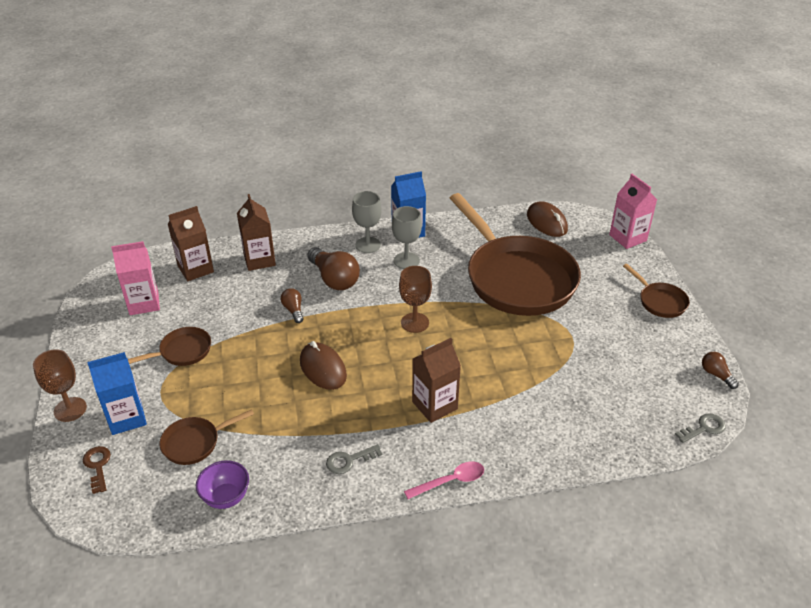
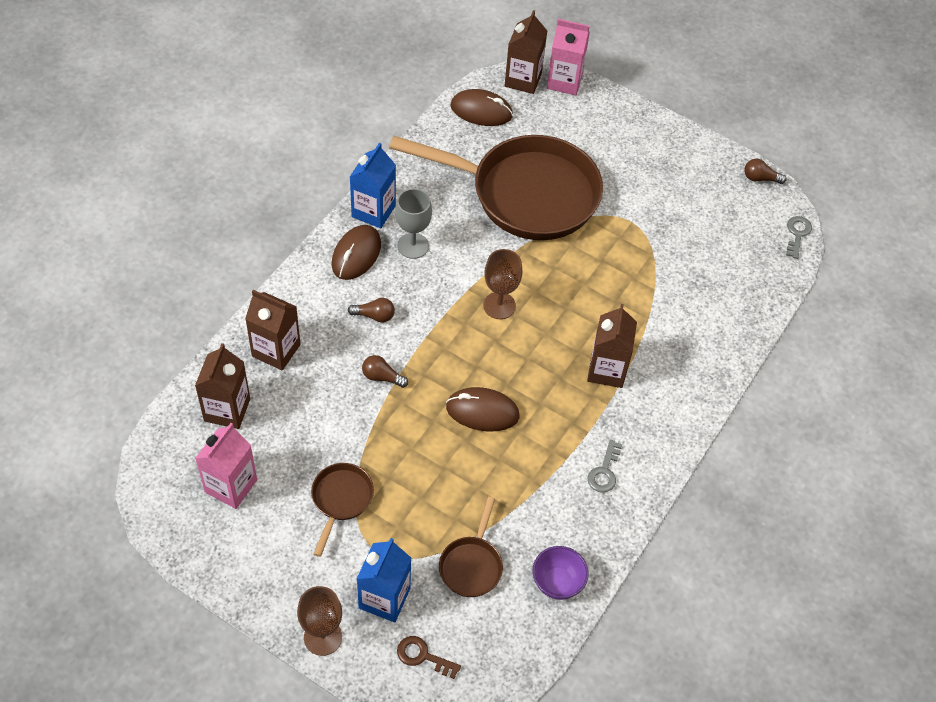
camera: 50 degrees left, 15 degrees up
(334, 279) = (374, 316): brown light bulb -> brown light bulb, size x0.52
(368, 245) = (356, 254): grey goblet -> brown mouse
(450, 481) = (691, 423): pink spoon -> none
(598, 222) = (523, 80): none -> brown carton
(660, 301) = (656, 135): brown pan -> none

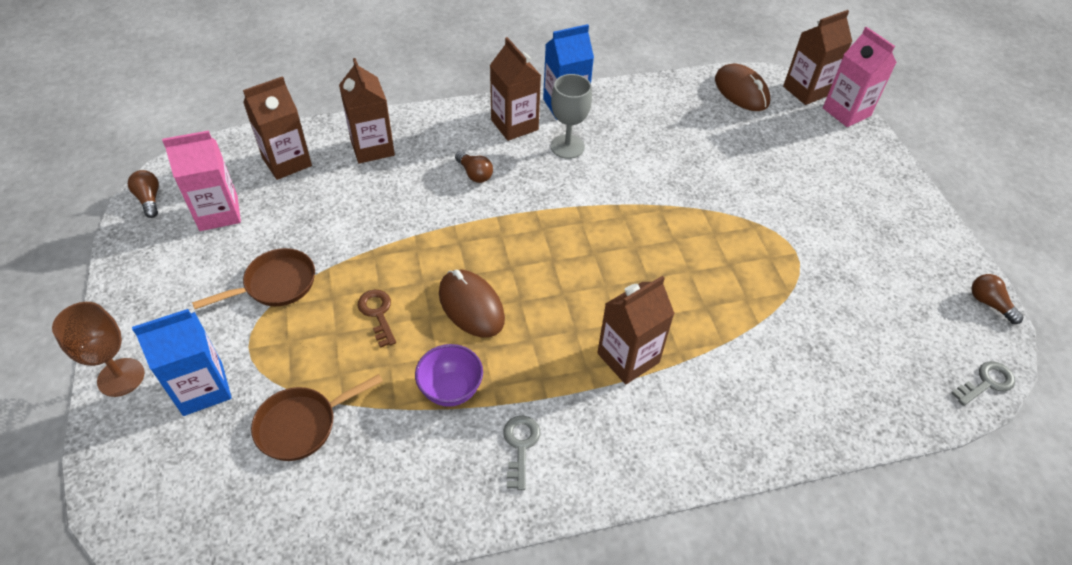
camera: 45 degrees right, 5 degrees down
(356, 254) = (514, 125): brown mouse -> brown carton
(382, 377) = (424, 220): brown light bulb -> brown light bulb (149, 199)
(423, 656) = (164, 467): brown key -> brown key (377, 314)
(499, 305) = (588, 235): brown goblet -> none
(526, 194) = (713, 170): brown pan -> none
(557, 583) = (352, 511): purple bowl -> purple bowl (451, 390)
(604, 471) = (520, 446): grey key -> grey key turned 120 degrees clockwise

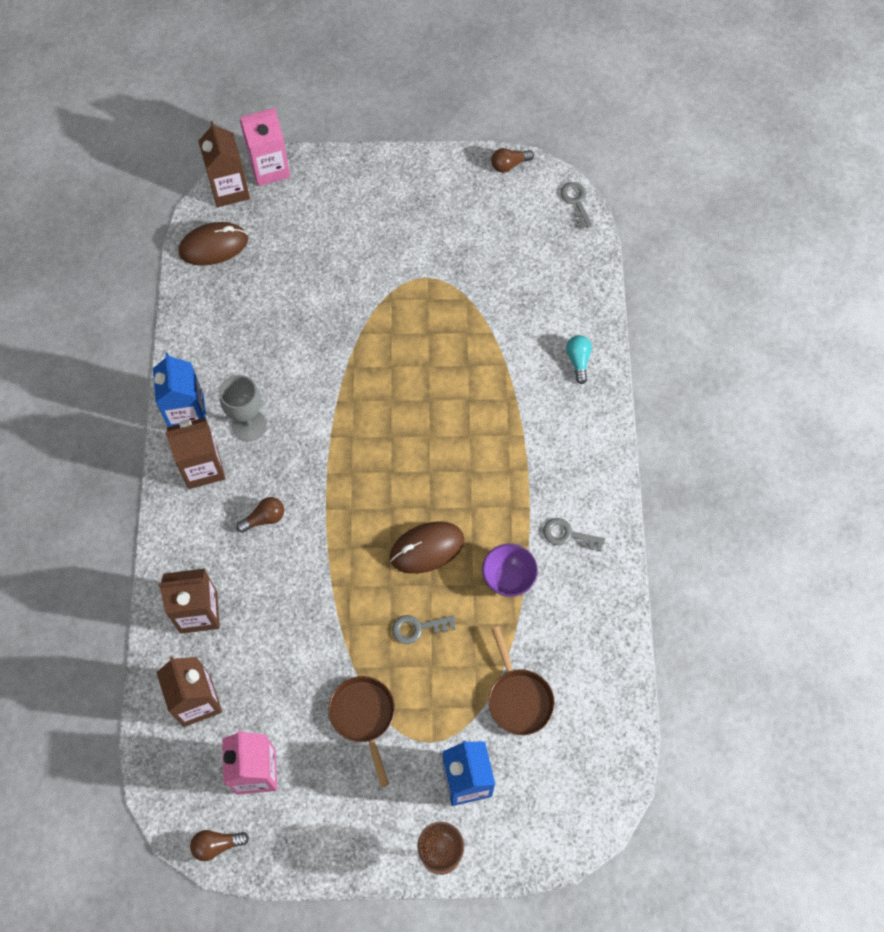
camera: 75 degrees left, 15 degrees up
(377, 314) = (418, 628): brown key -> grey key
(628, 358) = (505, 438): brown carton -> none
(763, 420) = (578, 361): none -> turquoise light bulb

